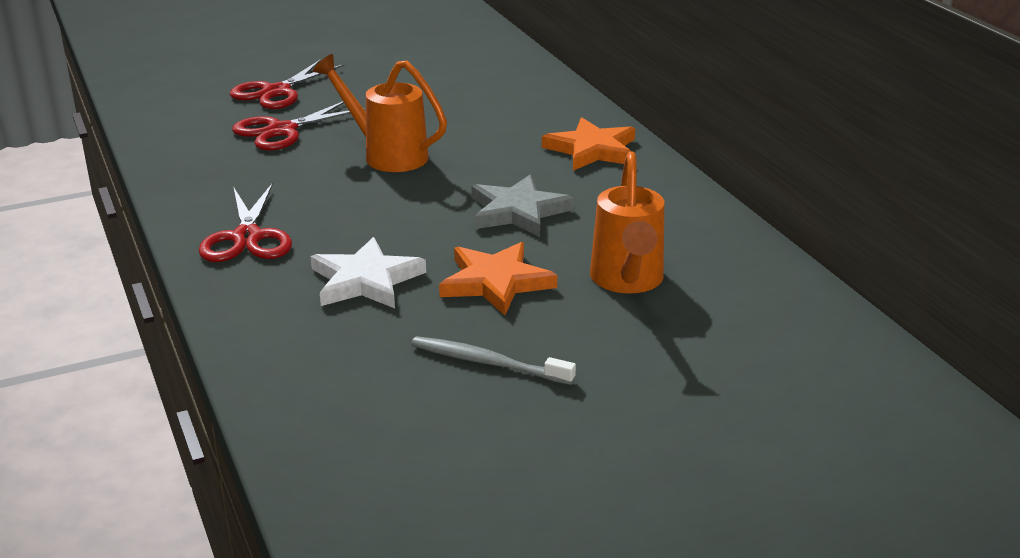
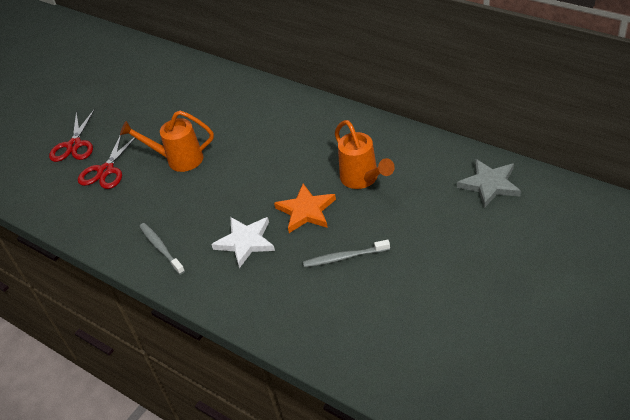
camera: 25 degrees left, 15 degrees up
(247, 238) = (161, 248): red scissors -> grey toothbrush
(518, 211) = (277, 163): grey star -> grey star (489, 185)
(592, 150) = (276, 106): orange star -> none

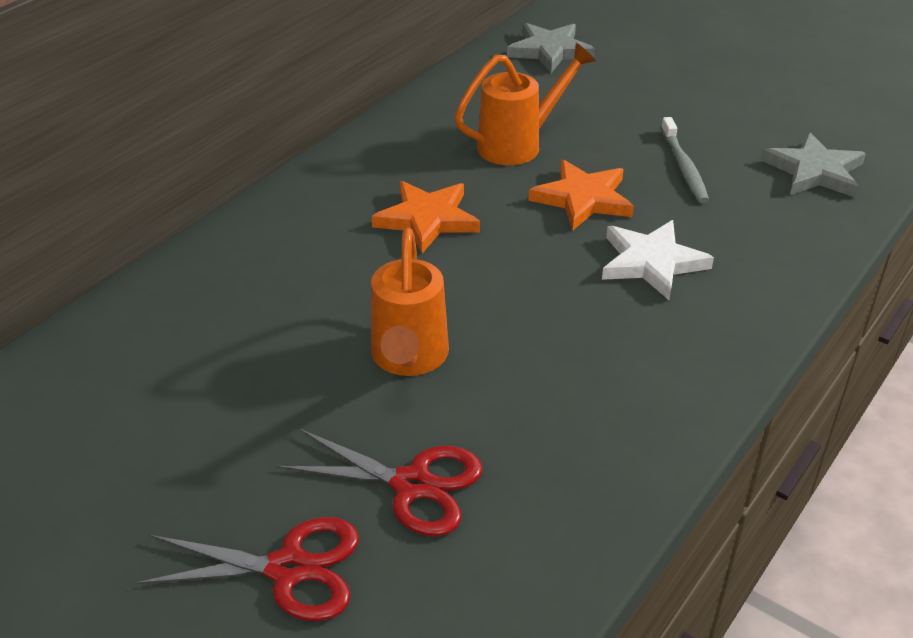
camera: 95 degrees left, 5 degrees down
(161, 248) = (665, 369): grey toothbrush -> none
(285, 151) = (427, 219): none -> orange star
(344, 328) = (814, 171): none -> grey star

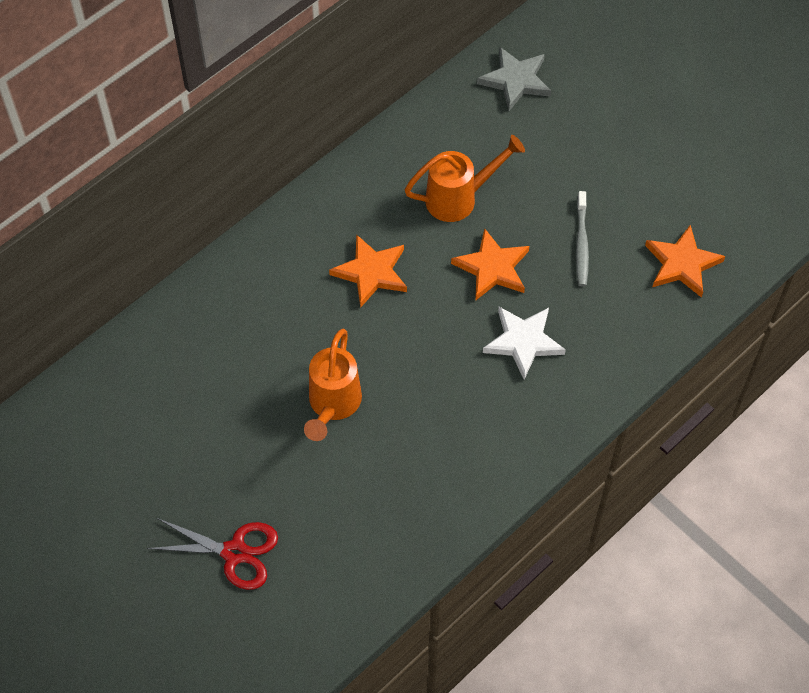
camera: 10 degrees right, 20 degrees up
(412, 485) = (316, 506): red scissors -> none
(814, 171) = (682, 264): grey star -> orange star

